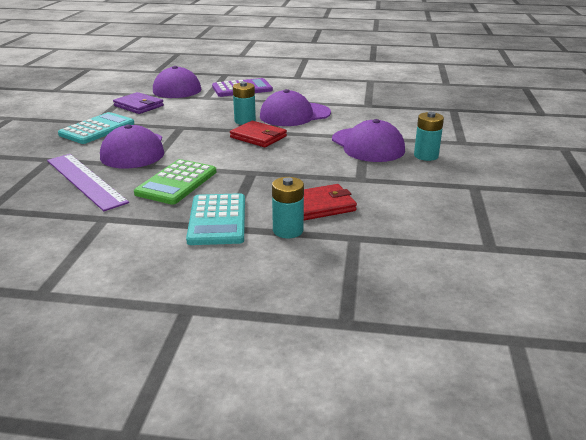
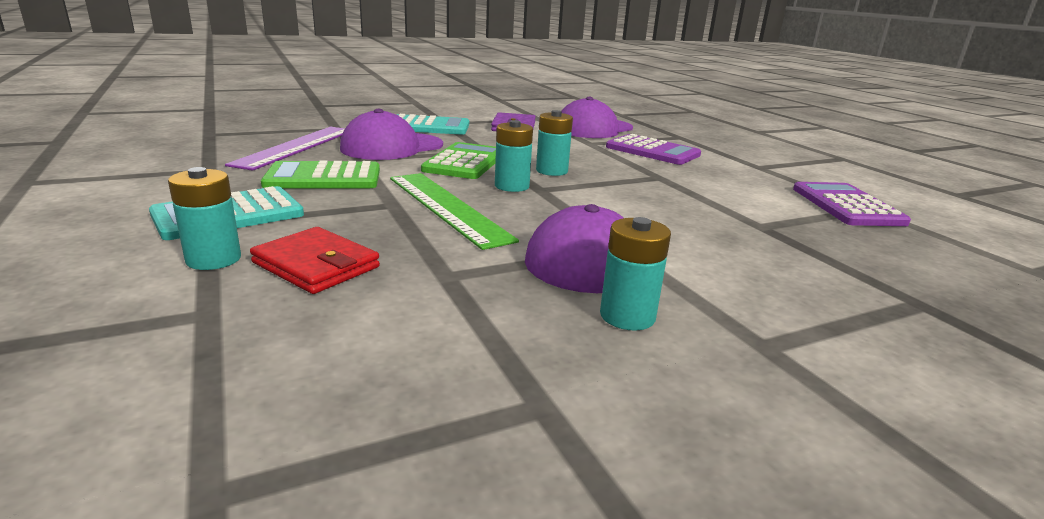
camera: 55 degrees right, 5 degrees down
(198, 138) = (464, 162): none -> green calculator
(258, 137) = (512, 186): red wallet -> turquoise battery
(273, 160) = (447, 207): none -> green ruler
(294, 115) = (622, 190): purple cap -> none
(363, 82) = (846, 206): none -> purple calculator

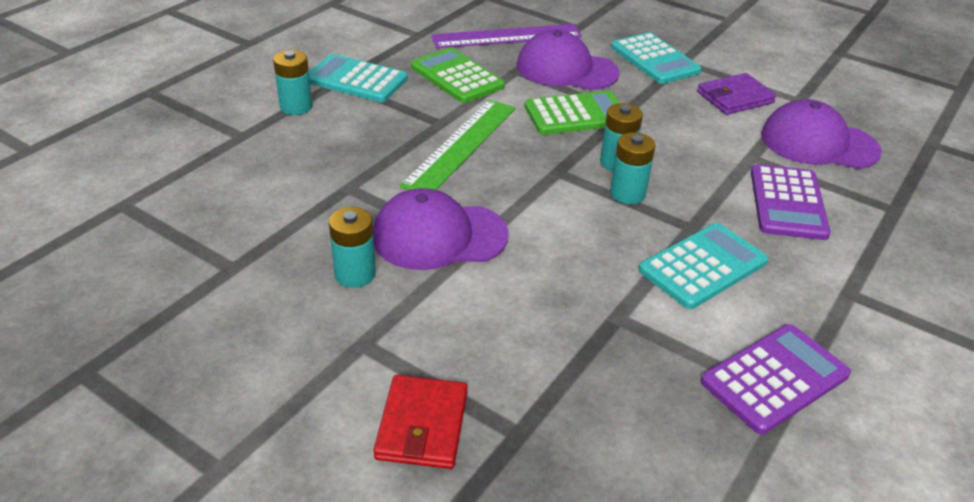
camera: 60 degrees right, 15 degrees up
(316, 265) = (319, 139): red wallet -> red wallet (422, 425)
(512, 186) = (545, 156): turquoise battery -> turquoise battery (627, 194)
(709, 187) = (703, 266): none -> turquoise calculator

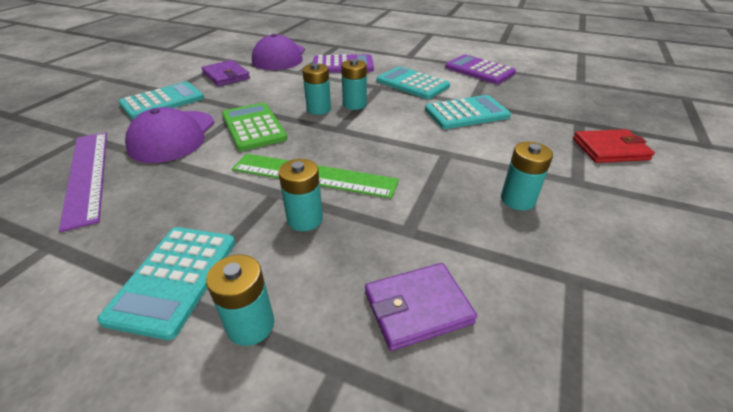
camera: 100 degrees left, 0 degrees up
(263, 174) = (417, 307): none -> purple wallet
(393, 135) = (305, 219): none -> turquoise battery
(439, 236) = (444, 168): purple cap -> none
(456, 77) = (178, 196): green calculator -> none
(580, 299) = (466, 113): none -> turquoise calculator

